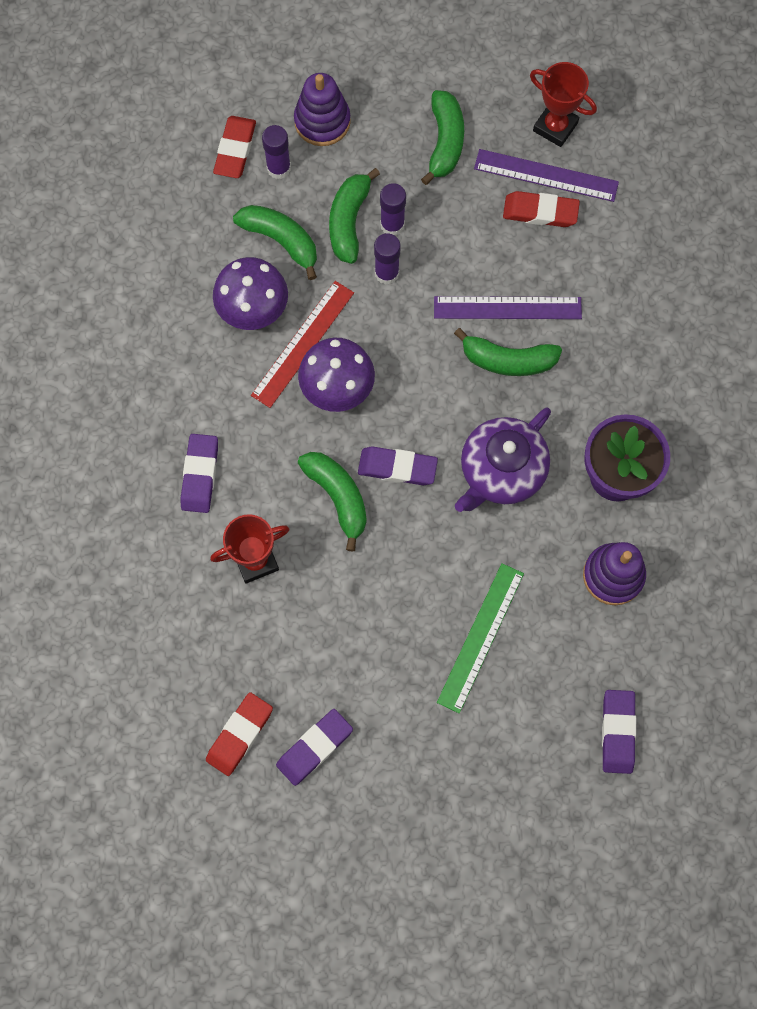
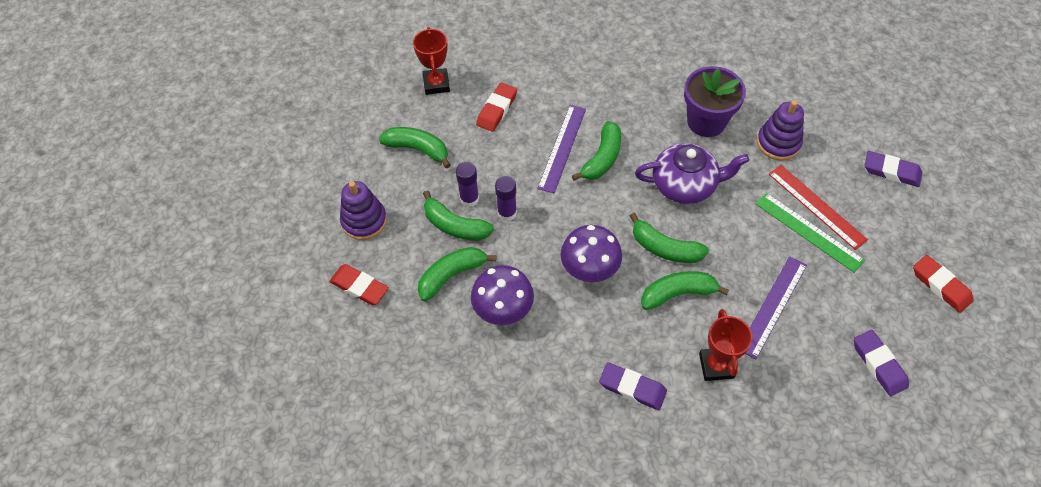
camera: 70 degrees left, 15 degrees down
(239, 734) = (861, 417): red eraser -> red eraser (940, 286)
(279, 168) = (389, 260): purple glue stick -> none
(303, 344) = (544, 283): red ruler -> red ruler (816, 206)
(397, 467) = (665, 248): purple eraser -> green banana
(501, 471) = (685, 185): purple teapot -> purple teapot turned 60 degrees counterclockwise
(546, 175) = (470, 99): purple ruler -> purple ruler (773, 306)
(555, 127) = (436, 84): red trophy -> red trophy turned 60 degrees counterclockwise

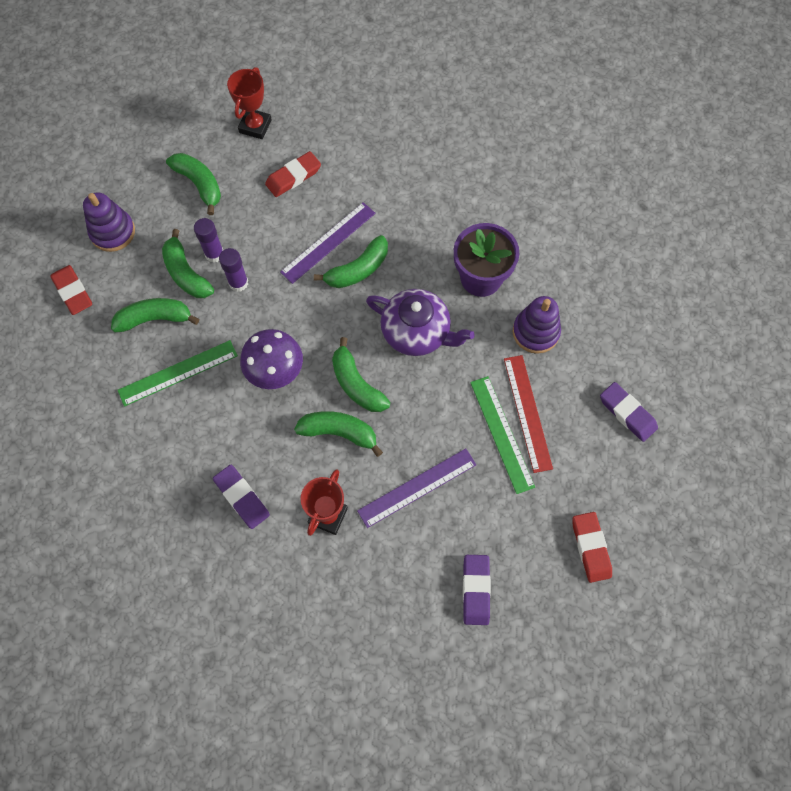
camera: 25 degrees right, 10 degrees up
(503, 310) = (178, 373): purple mushroom -> green ruler

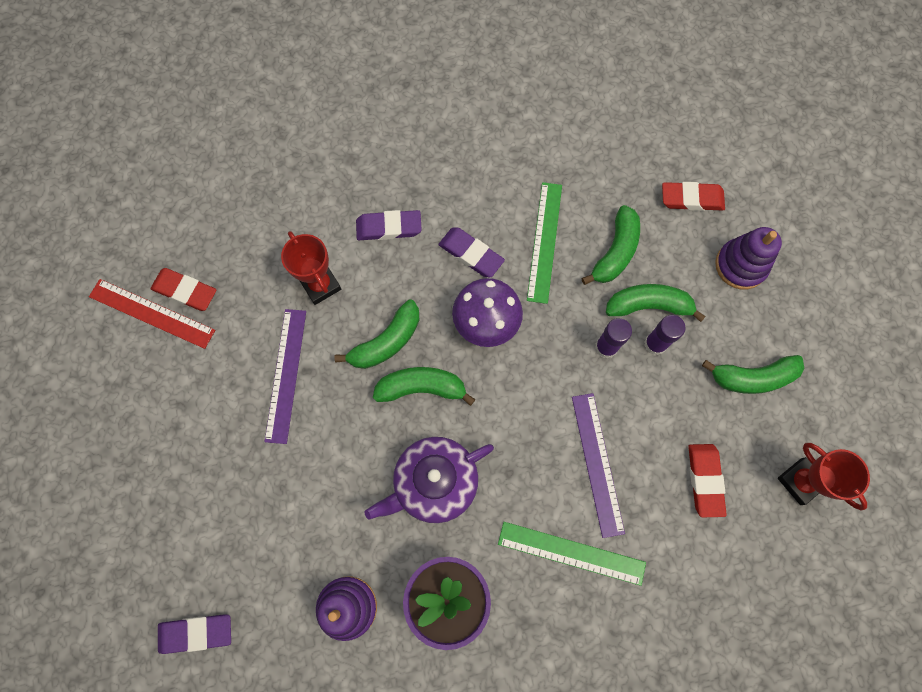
camera: 125 degrees right, 5 degrees up
(358, 270) = (544, 472): green banana -> none
(476, 590) = (164, 361): purple eraser -> purple eraser (471, 254)
(501, 434) = (274, 488): green ruler -> green ruler (571, 553)
(527, 412) = (274, 530): red ruler -> red ruler (152, 313)
(590, 548) = (114, 488): red eraser -> red eraser (185, 291)

